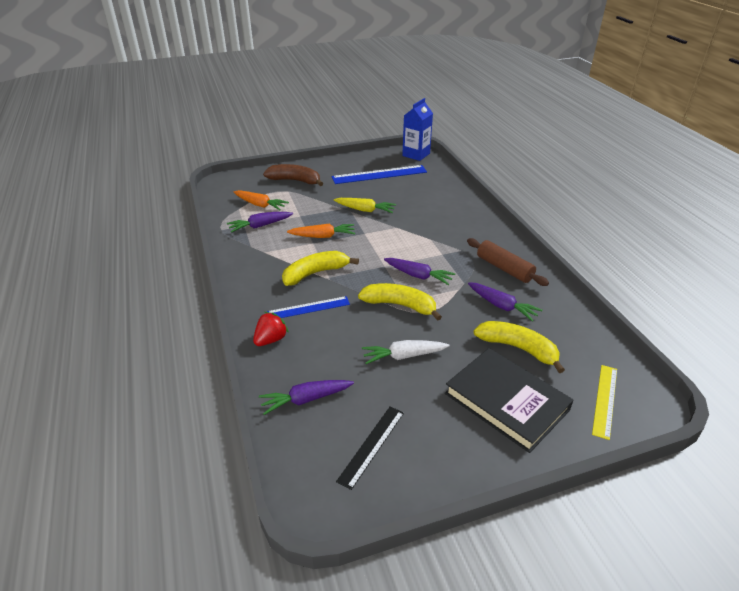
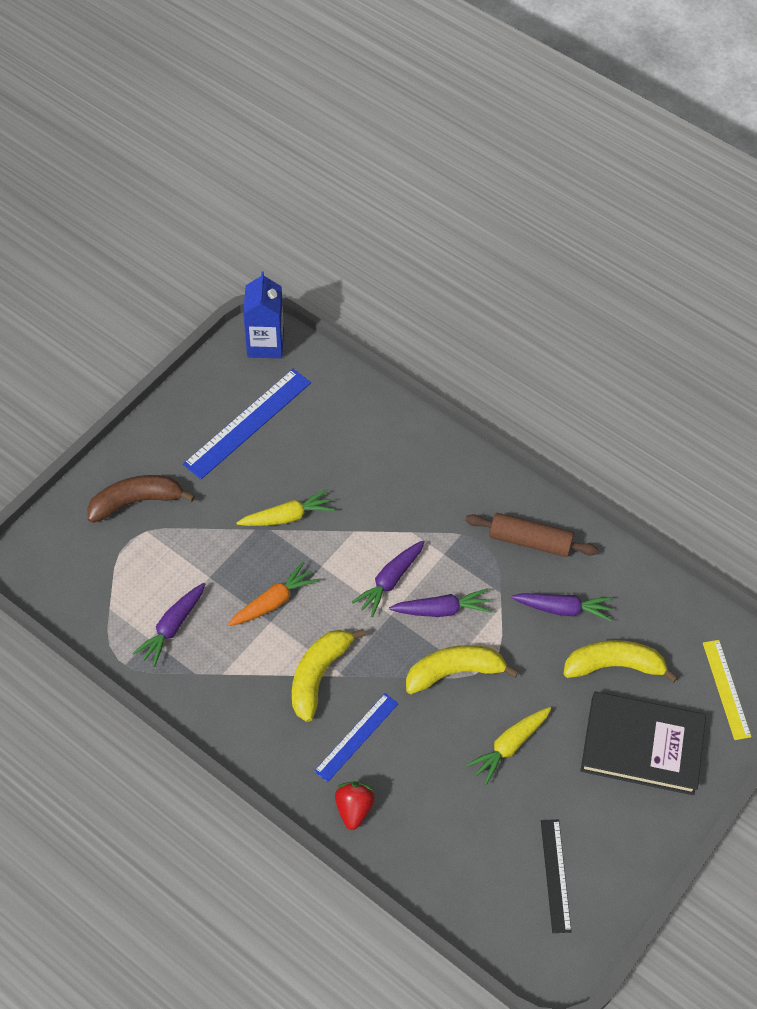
camera: 35 degrees left, 20 degrees up
(260, 205) = (133, 584): orange carrot -> none
(306, 399) = (454, 862): purple carrot -> purple carrot (390, 581)
(403, 356) = (509, 746): white carrot -> yellow carrot

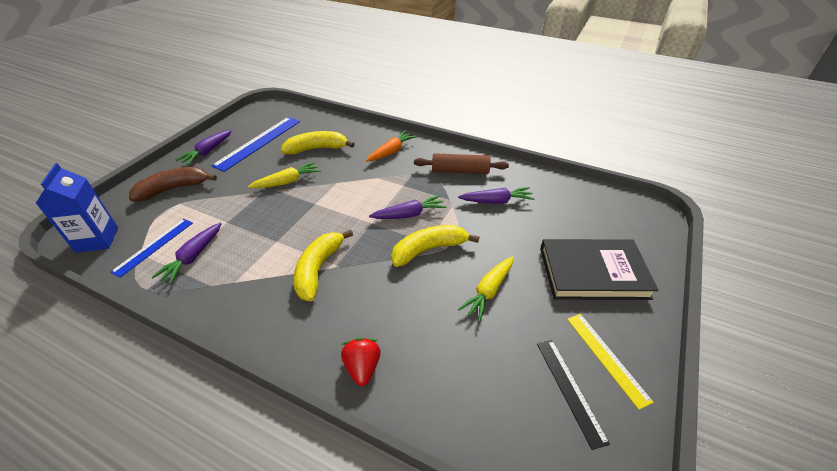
camera: 10 degrees left, 15 degrees down
(265, 344) = (270, 110): blue carton -> blue carton (97, 240)
(273, 601) = (278, 229): orange carrot -> orange carrot (391, 151)
(356, 737) = (356, 308): blue ruler -> blue ruler (154, 246)
(390, 581) = (367, 204): purple carrot -> purple carrot (208, 152)
(614, 665) = (546, 227): yellow banana -> yellow banana (317, 149)
(726, 689) = (633, 227): yellow ruler -> yellow ruler (607, 357)

